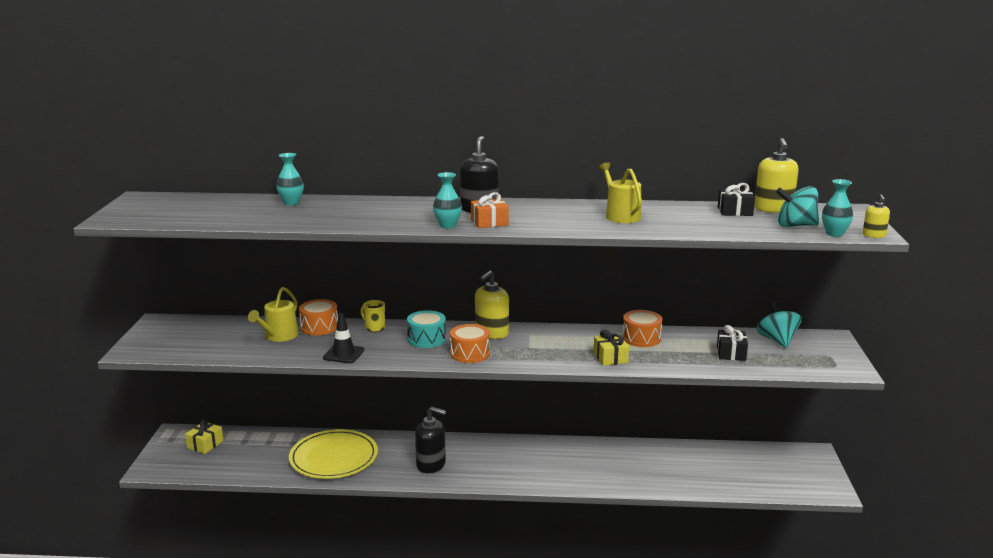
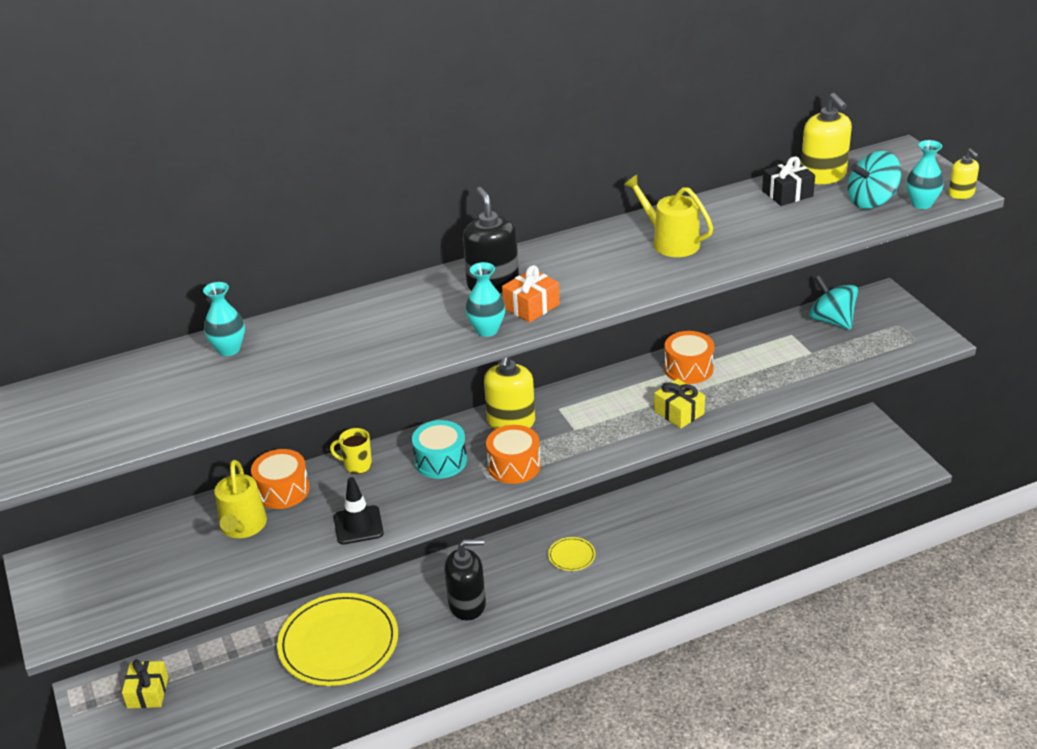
camera: 25 degrees left, 15 degrees up
(524, 461) = (571, 556): none -> yellow plate
(731, 353) = (799, 358): black gift -> none

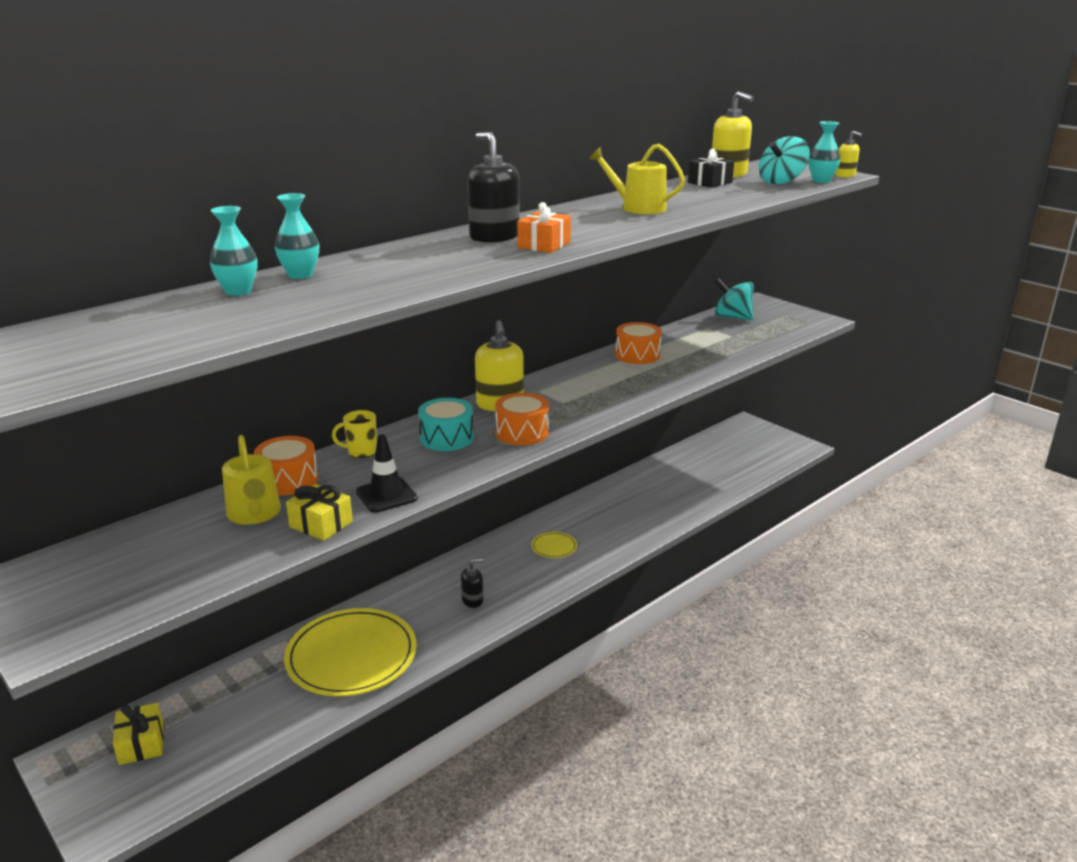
camera: 20 degrees left, 10 degrees down
(467, 604) = (472, 600): black soap dispenser -> black soap dispenser, size x0.55
(487, 330) = (512, 260): turquoise vase -> turquoise vase (300, 275)
(679, 412) = (649, 381): yellow gift -> yellow gift (321, 524)

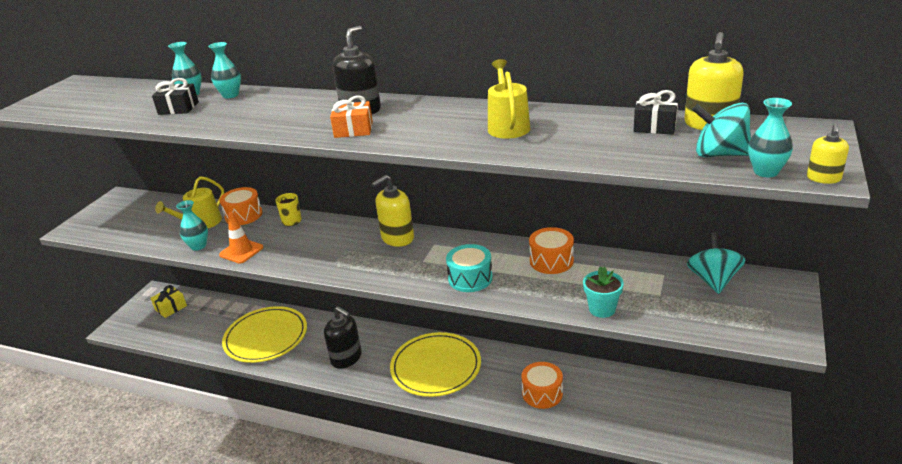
camera: 65 degrees right, 5 degrees up
(281, 301) = (178, 108): none -> black gift
(321, 524) = (198, 246): yellow gift -> turquoise vase
(386, 495) = (241, 251): black traffic cone -> orange traffic cone
(447, 438) = (329, 240): turquoise drum -> turquoise drum (470, 278)
(472, 600) = (346, 358): black soap dispenser -> black soap dispenser, size x1.82
(522, 432) = (358, 263): orange drum -> orange drum (542, 393)
(554, 547) = (436, 367): yellow plate -> yellow plate, size x2.41
(729, 357) = (602, 309): none -> turquoise flower pot

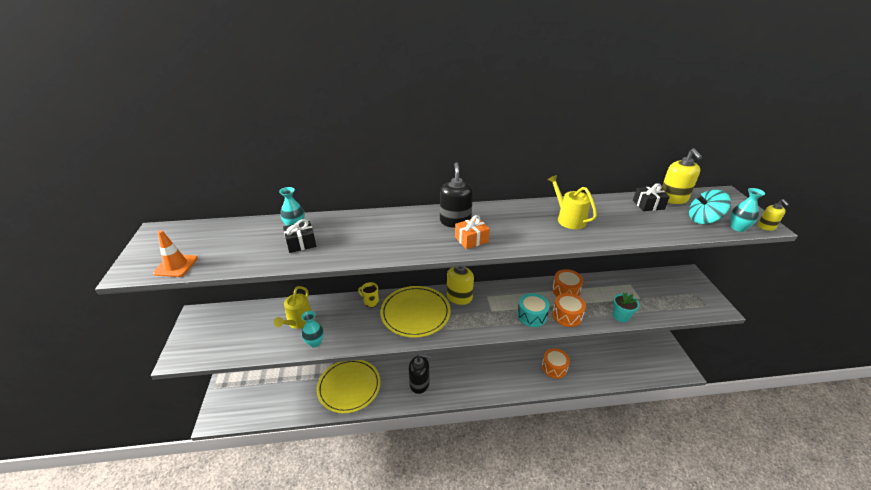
camera: 30 degrees left, 5 degrees up
(171, 308) = (251, 386): yellow gift -> none
(230, 95) = (333, 223): turquoise vase -> none
(241, 251) = (355, 338): orange traffic cone -> orange traffic cone (176, 265)
(243, 215) = (328, 306): orange drum -> orange drum (567, 316)
(436, 367) = (481, 371): yellow plate -> yellow plate (415, 313)
(713, 280) = (655, 281): turquoise spinning top -> none

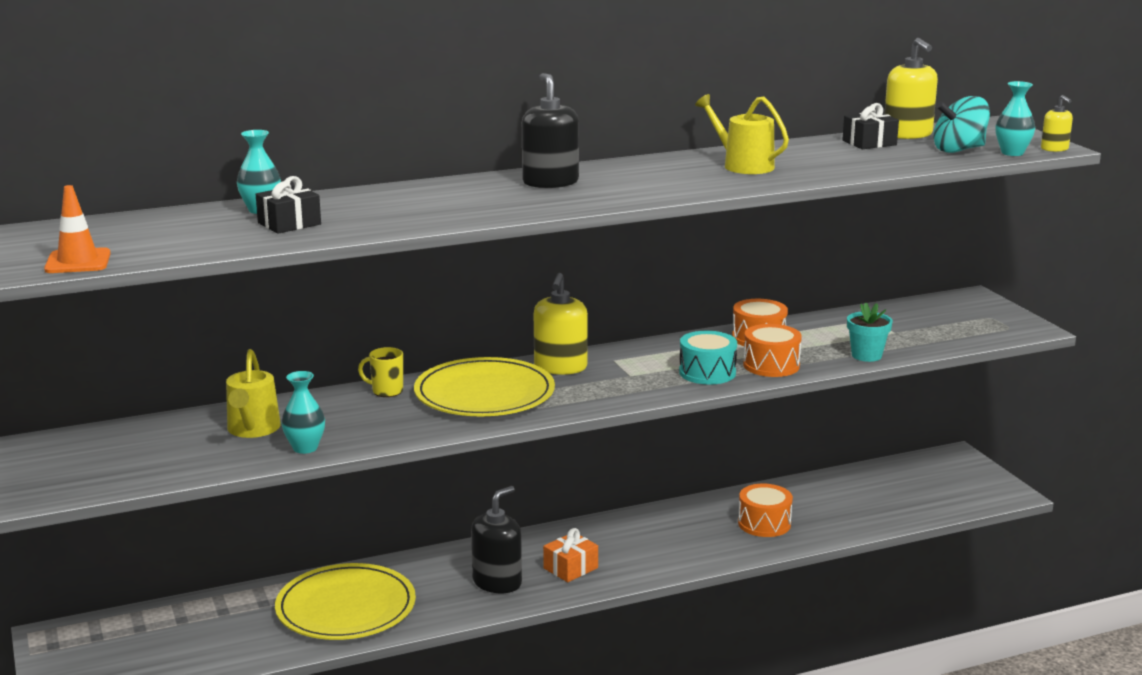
camera: 15 degrees left, 15 degrees down
(419, 384) = (497, 582): black soap dispenser -> black soap dispenser turned 45 degrees counterclockwise
(471, 239) = (590, 196): orange gift -> orange gift (570, 568)

